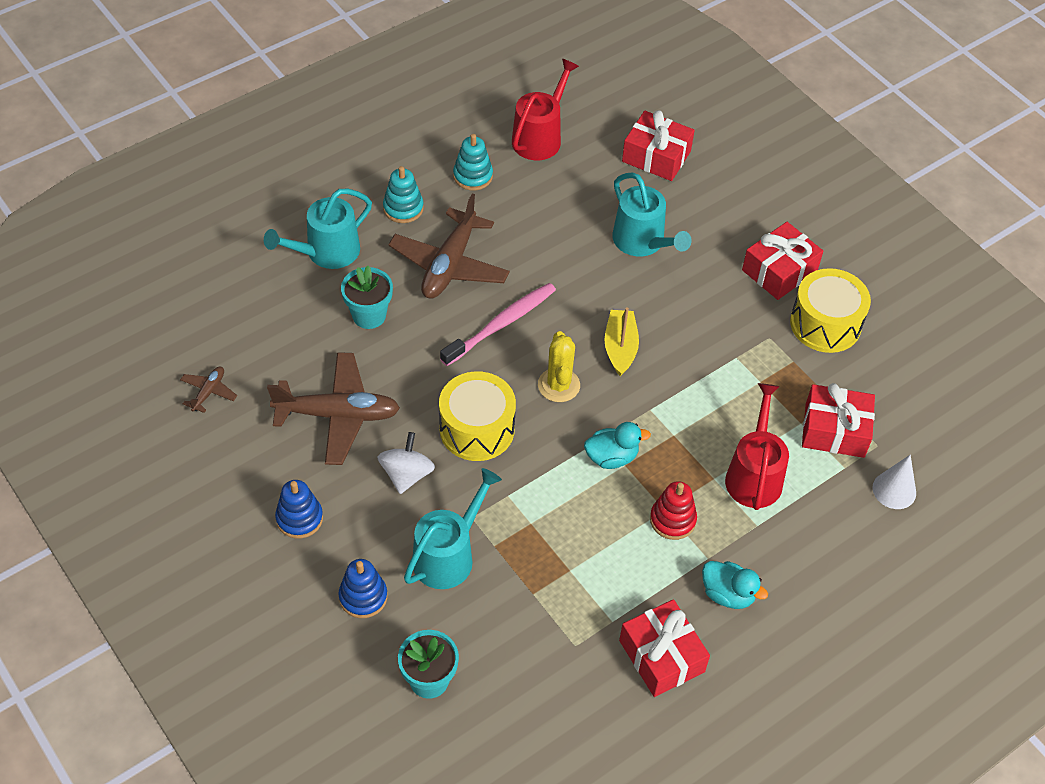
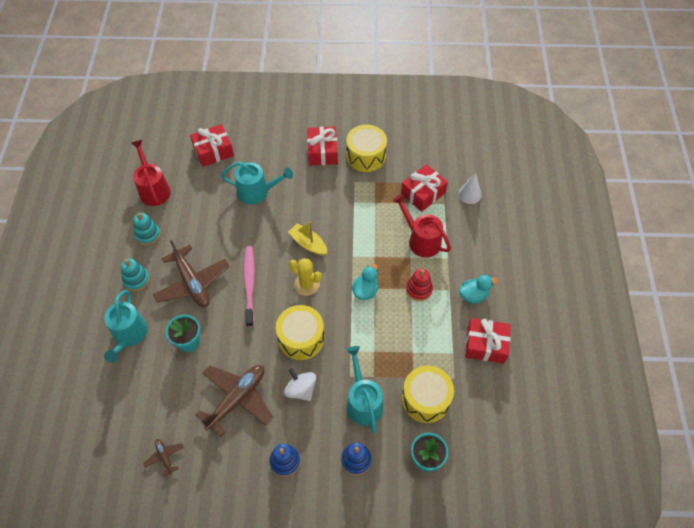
camera: 50 degrees left, 5 degrees up
(514, 628) = (425, 399): none -> yellow drum

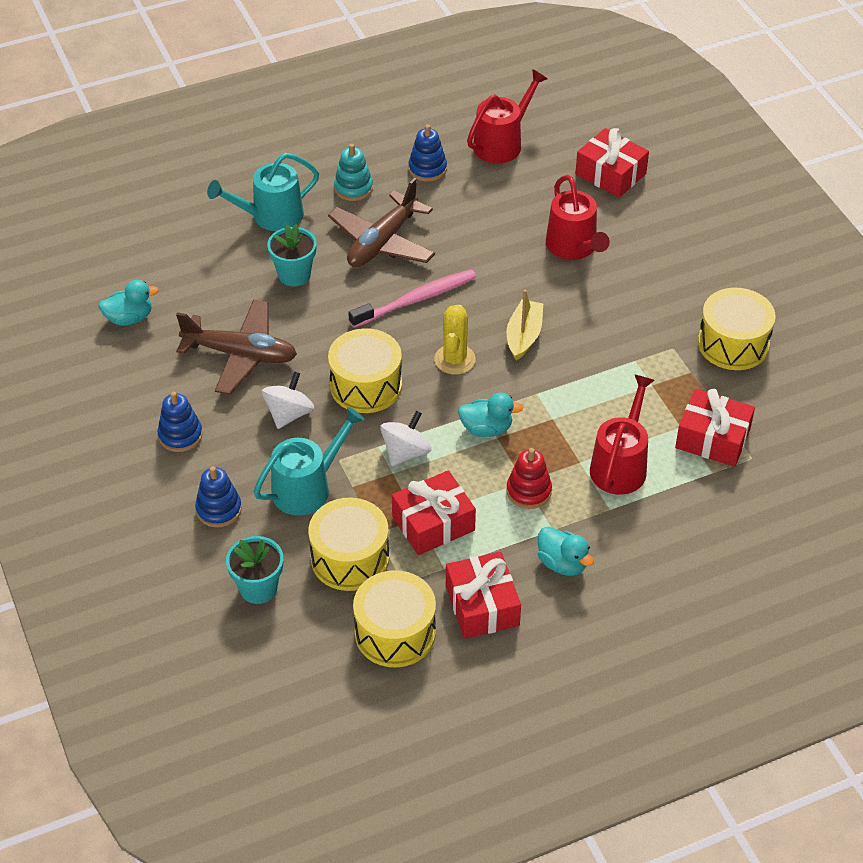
camera: 65 degrees right, 10 degrees down
(148, 234) = (427, 169): turquoise stacking toy -> blue stacking toy
(165, 457) = (129, 318): brown plane -> turquoise duck
(257, 192) = (573, 247): turquoise watering can -> red watering can
(322, 152) = (701, 290): red gift -> red gift (433, 523)
(362, 338) = (405, 452): none -> white spinning top
(469, 194) = (756, 500): white cone -> none
(487, 396) = (395, 633): none -> yellow drum

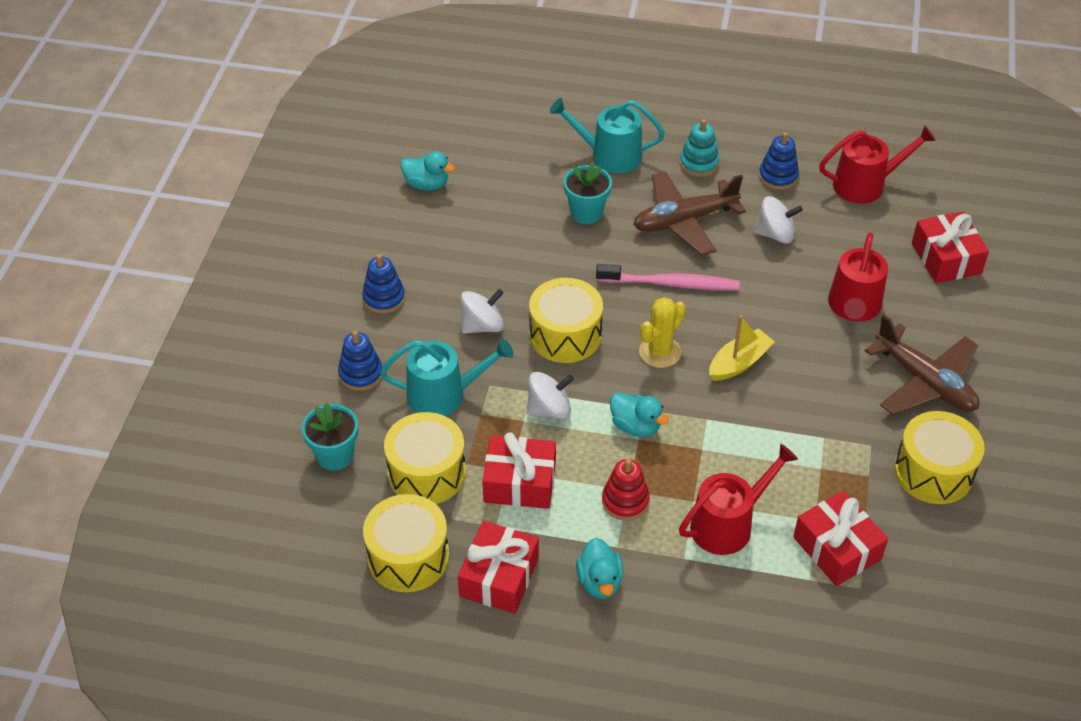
camera: 35 degrees right, 0 degrees up
(240, 354) = (486, 257): brown plane -> brown plane (925, 382)
(465, 218) = (775, 234): none -> white spinning top

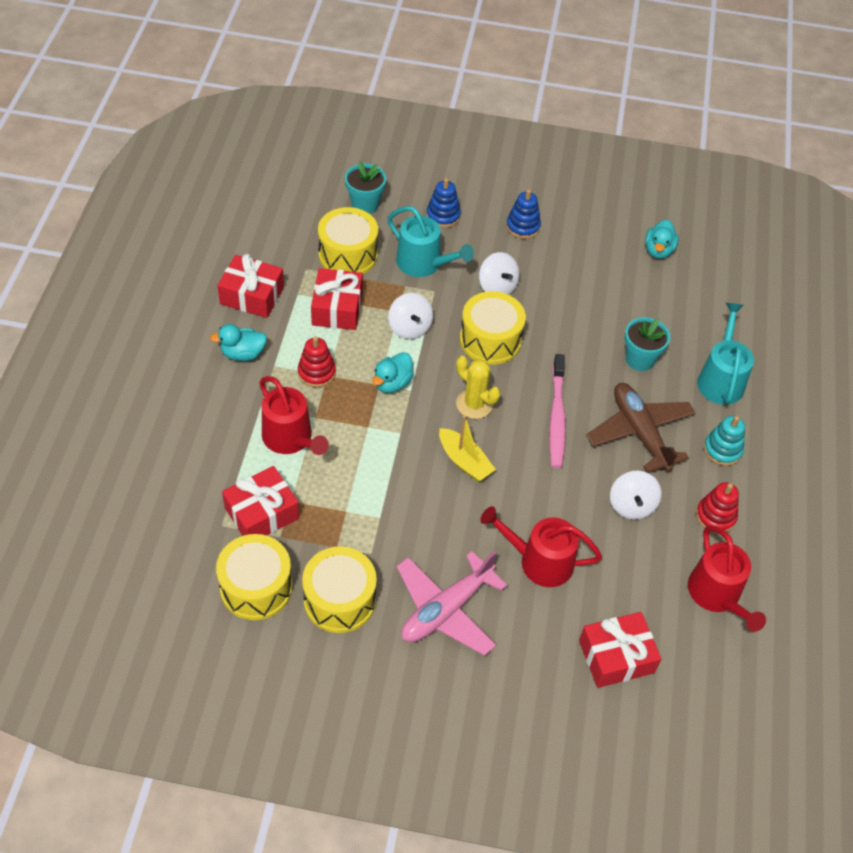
camera: 85 degrees right, 5 degrees up
(408, 557) = (273, 246): yellow drum -> yellow drum (256, 587)
(444, 394) = (423, 264): turquoise watering can -> turquoise watering can turned 45 degrees counterclockwise
(778, 176) = (715, 516): blue stacking toy -> red stacking toy
(925, 382) = (446, 609): brown plane -> pink plane

